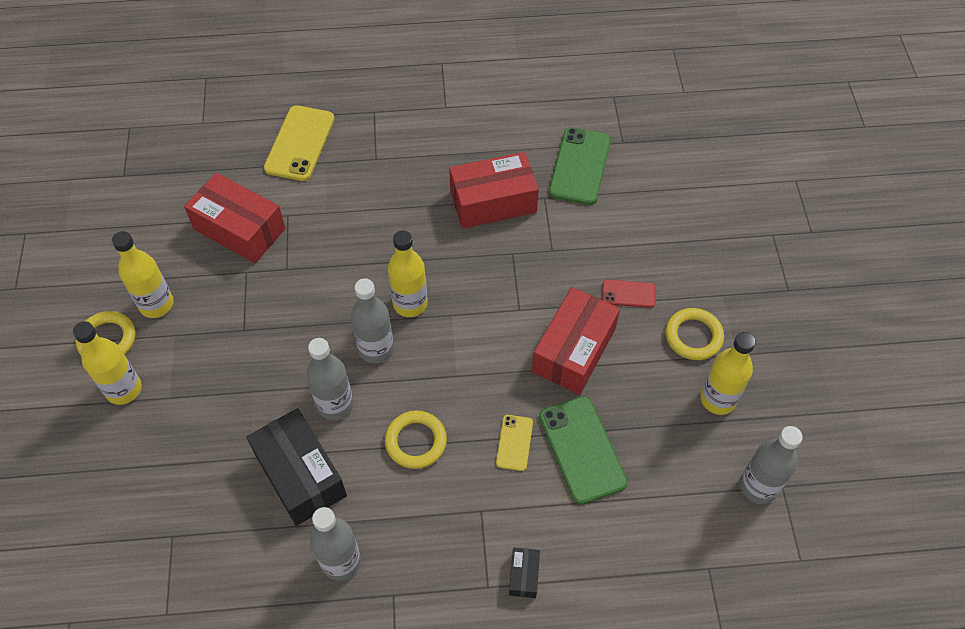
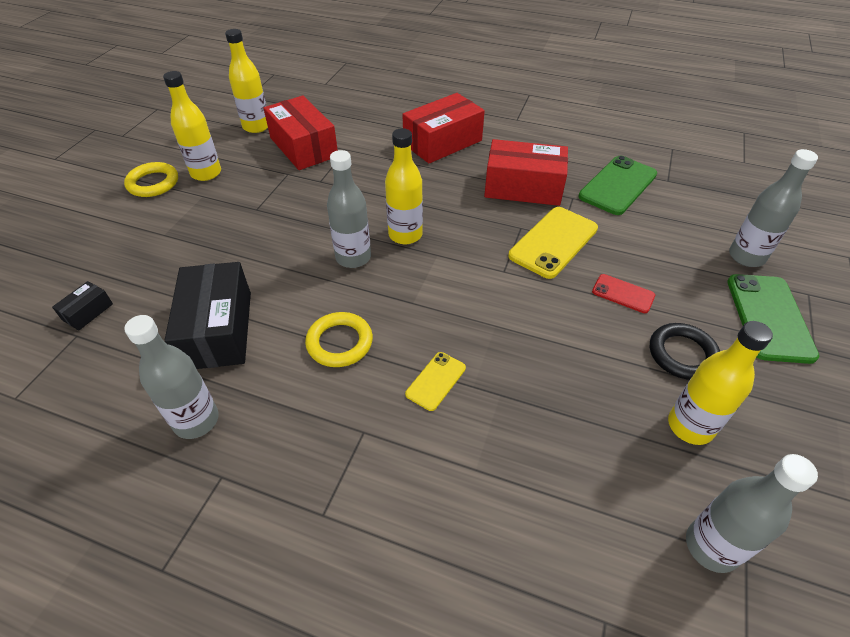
camera: 25 degrees right, 10 degrees down
(124, 389) = (136, 217): yellow bottle -> yellow bottle (256, 126)
(300, 143) = (386, 111): yellow phone -> yellow phone (553, 242)
(335, 405) = (288, 286): grey bottle -> grey bottle (746, 257)
(523, 575) = (369, 521): black box -> black box (88, 312)
(574, 350) = (542, 322): red box -> red box (442, 142)
(582, 449) = (505, 416): green phone -> green phone (769, 317)
(693, 336) = (682, 354): yellow ring -> black ring

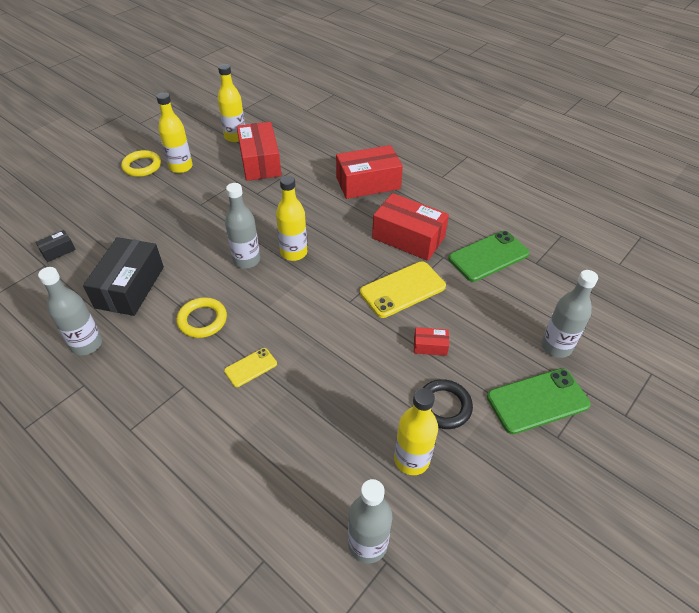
camera: 20 degrees right, 0 degrees up
(623, 294) = (430, 346): red phone -> red box
(769, 317) = (537, 401): green phone -> green phone turned 45 degrees clockwise

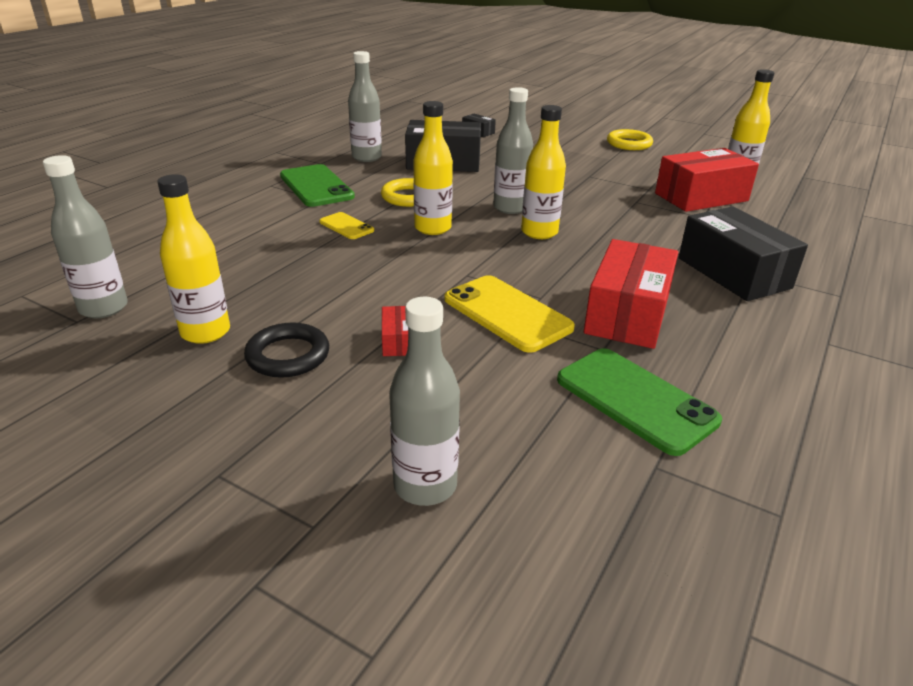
camera: 80 degrees right, 15 degrees down
(181, 167) = (646, 160): yellow bottle -> yellow bottle (432, 228)
(368, 183) = (733, 273): red box -> black box
(537, 401) = (295, 453): green phone -> green phone (316, 186)

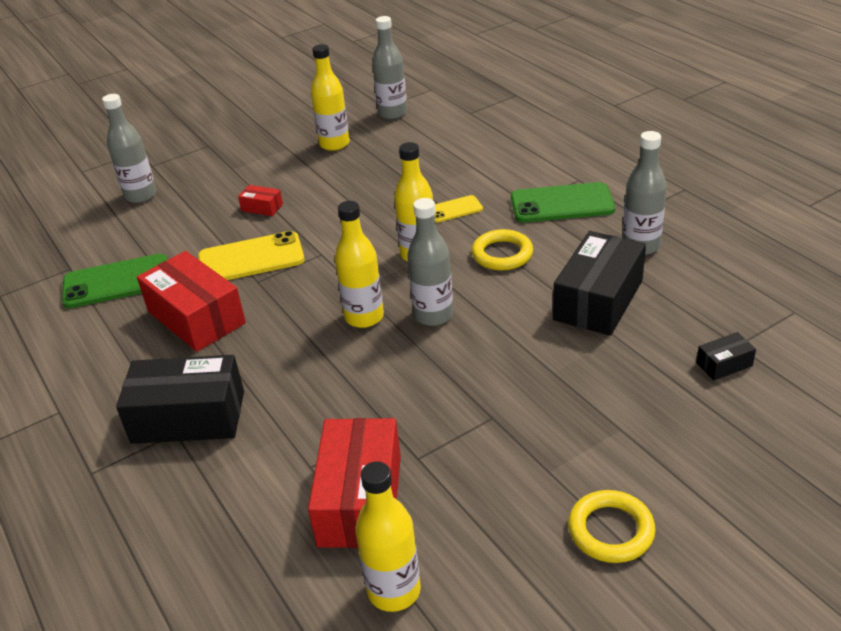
camera: 120 degrees right, 5 degrees up
(288, 355) = (284, 168): black ring -> none

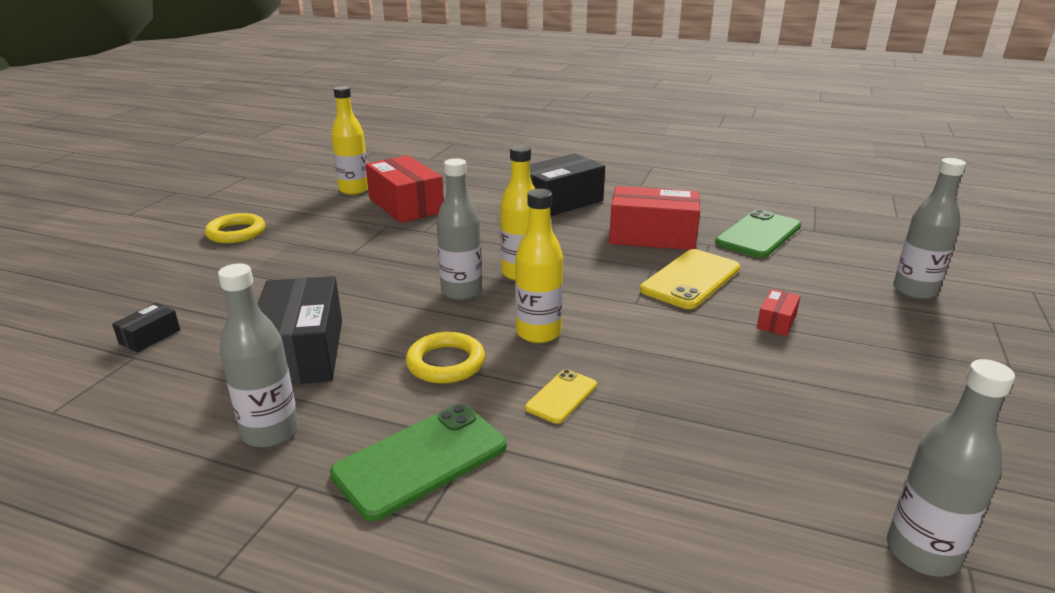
camera: 140 degrees right, 10 degrees down
(262, 207) = (776, 321): red box -> red box turned 45 degrees counterclockwise
(334, 144) = (874, 437): yellow bottle -> none

